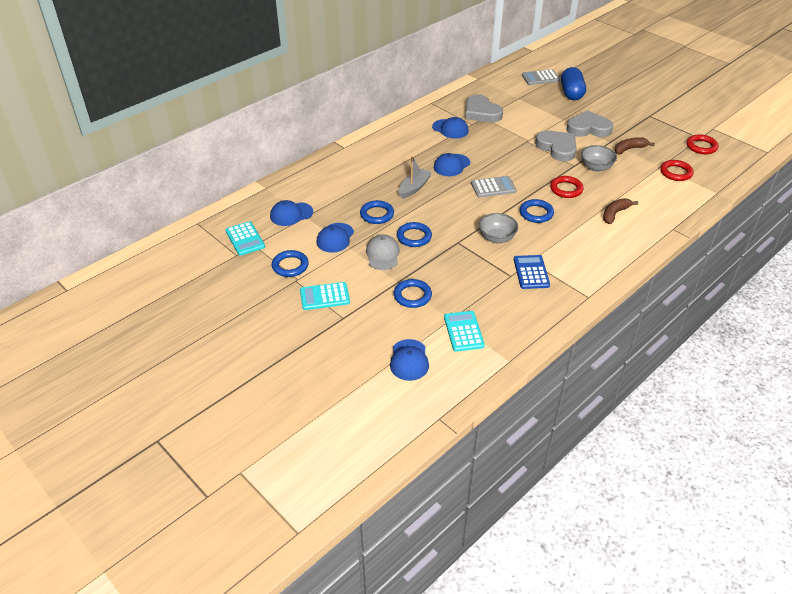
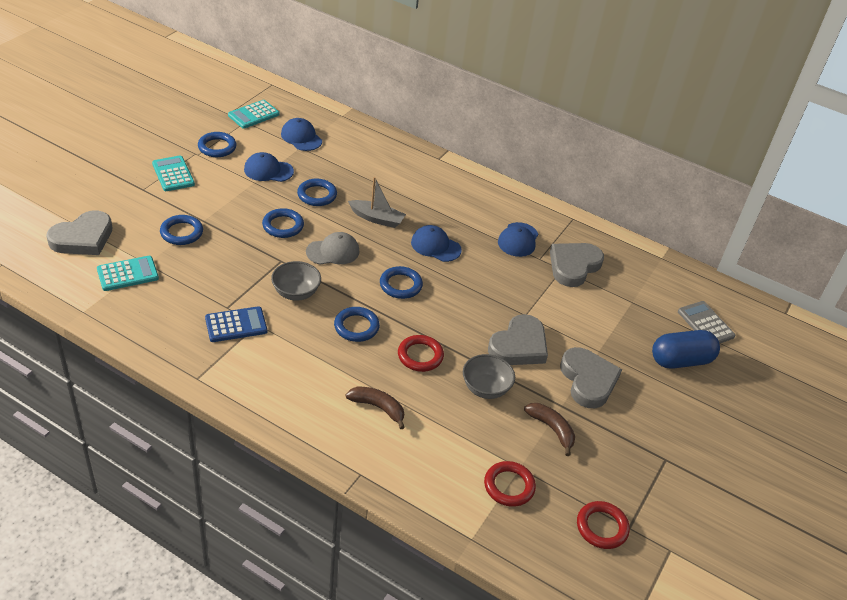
camera: 70 degrees right, 0 degrees up
(382, 254) = (247, 206): grey cap -> grey cap (333, 251)
(409, 360) = (83, 238): blue cap -> grey heart
(493, 187) = (400, 285): grey calculator -> blue ring

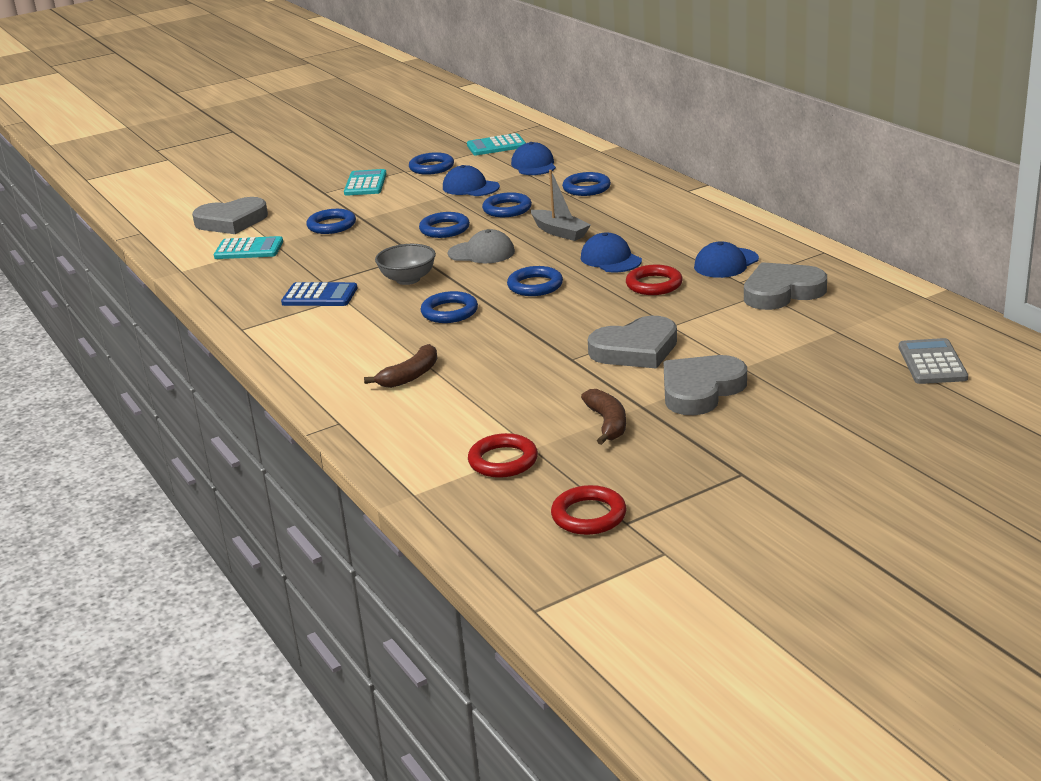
camera: 35 degrees right, 15 degrees down
(362, 163) = (586, 188): none -> blue ring
(378, 408) = (410, 376): brown banana -> brown banana turned 75 degrees clockwise
(420, 356) = (501, 343): red ring -> red ring (654, 284)
(485, 388) = (556, 378): grey bowl -> none
(588, 380) = (700, 390): grey heart -> grey heart turned 150 degrees counterclockwise
(681, 360) = (857, 390): blue capsule -> none

